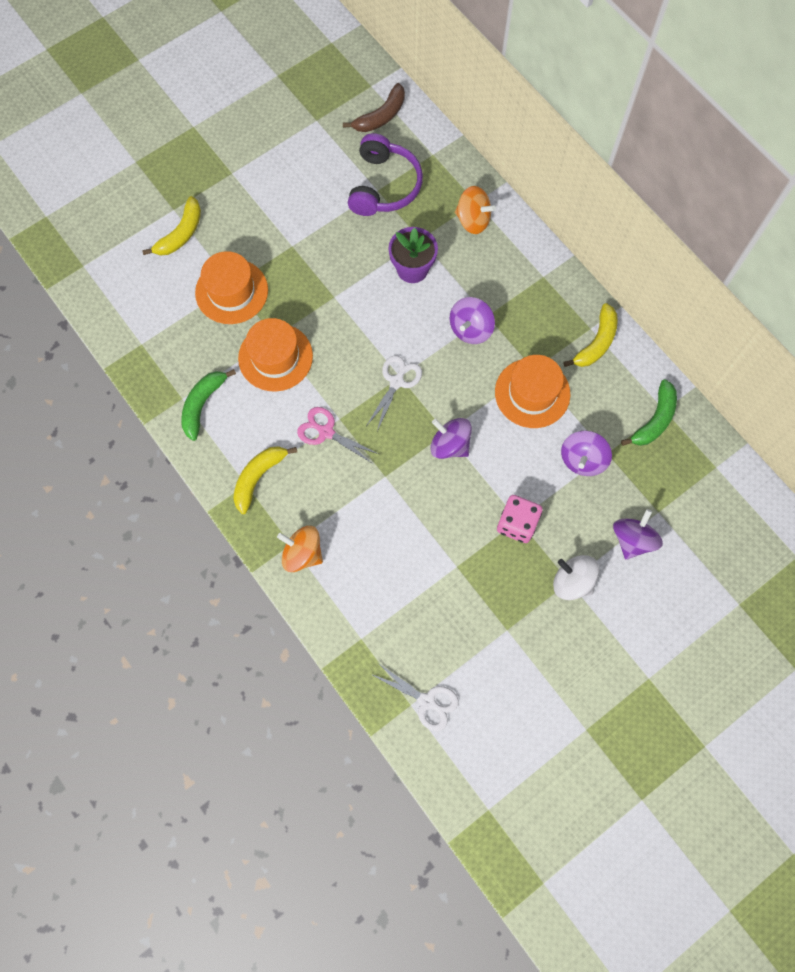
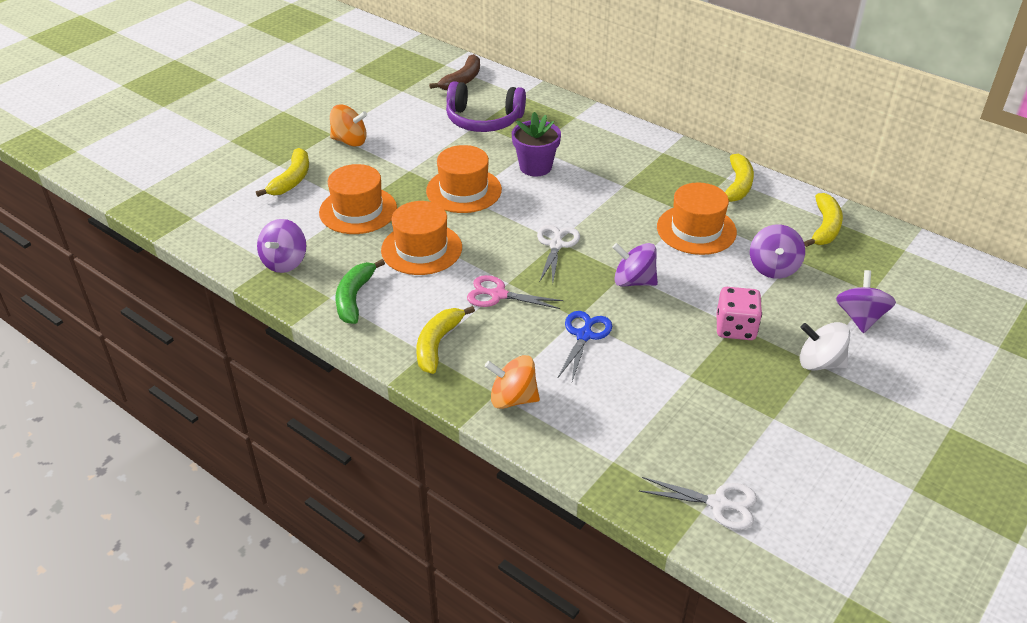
camera: 15 degrees left, 30 degrees down
(335, 286) = (464, 190): none -> orange hat
(384, 186) = (483, 120): purple headphones -> purple headphones turned 105 degrees clockwise
(384, 498) = (584, 335): none -> blue scissors
(470, 329) = (612, 197): purple spinning top -> purple spinning top (285, 262)
(473, 220) = (578, 128): orange spinning top -> orange spinning top (350, 141)
(654, 420) = (825, 227): green banana -> yellow banana

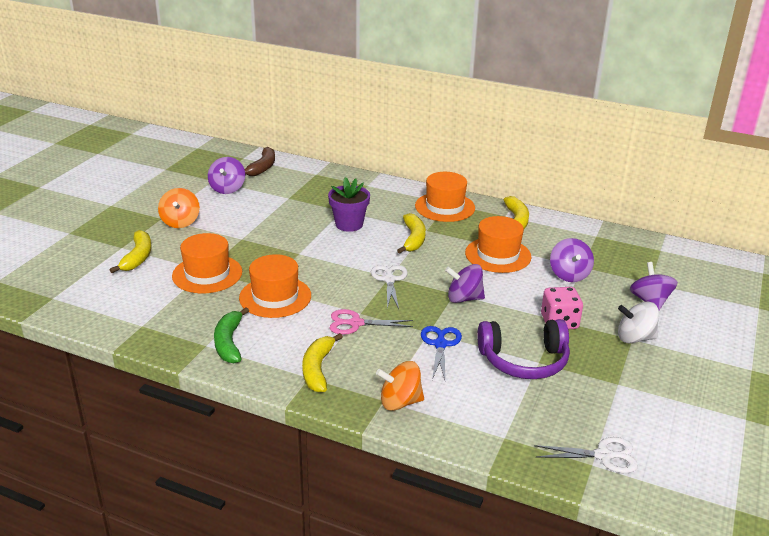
camera: 15 degrees left, 10 degrees down
(285, 262) = (154, 322): purple spinning top -> purple spinning top (227, 189)
(350, 141) = (180, 222): orange spinning top -> orange spinning top turned 90 degrees clockwise
(464, 190) = (295, 248): orange hat -> orange hat (445, 207)
(483, 120) = (292, 195): purple headphones -> purple headphones (524, 360)
(825, 227) = (595, 242): yellow banana -> yellow banana (413, 239)

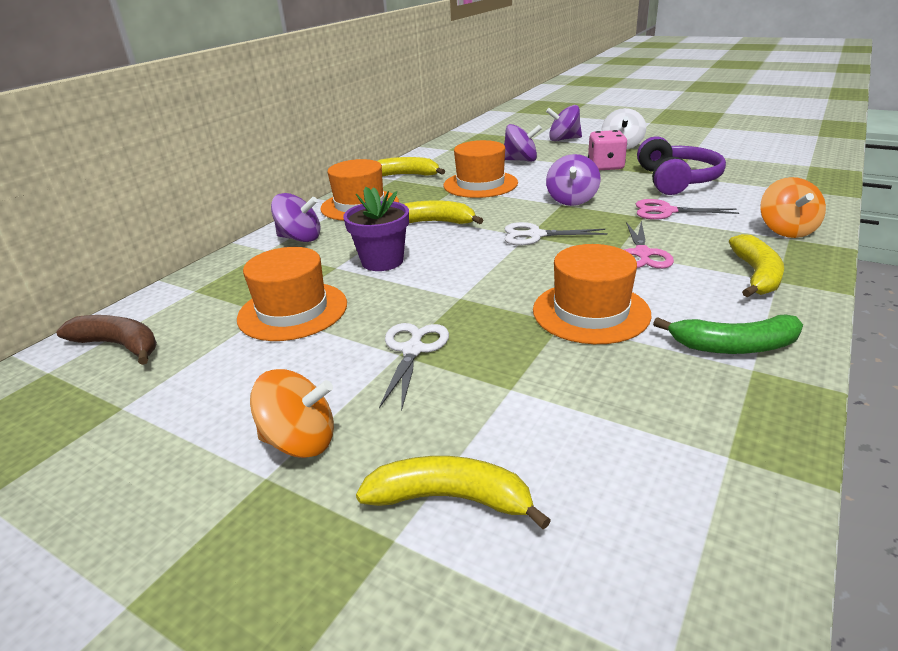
camera: 80 degrees left, 0 degrees up
(207, 274) = (525, 385): orange hat -> orange hat (293, 311)
(227, 189) = (181, 384): purple spinning top -> purple spinning top (300, 238)
(318, 369) = (756, 275): yellow banana -> yellow banana turned 90 degrees counterclockwise
(440, 344) = (666, 211): blue scissors -> pink scissors
(603, 455) = (795, 162): white scissors -> white scissors (413, 350)

